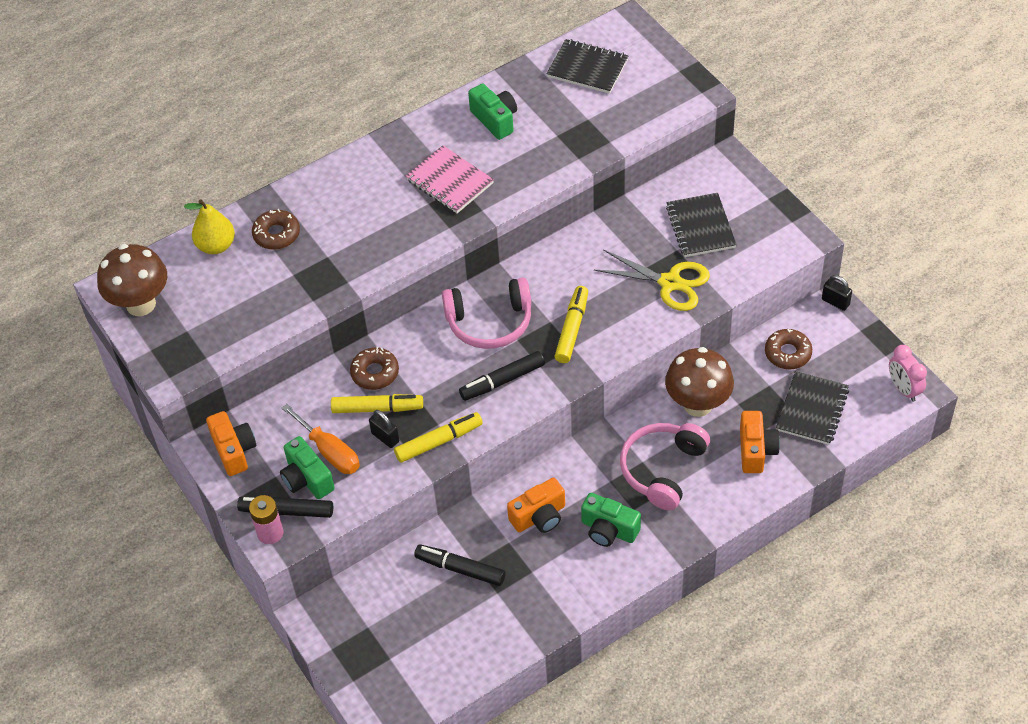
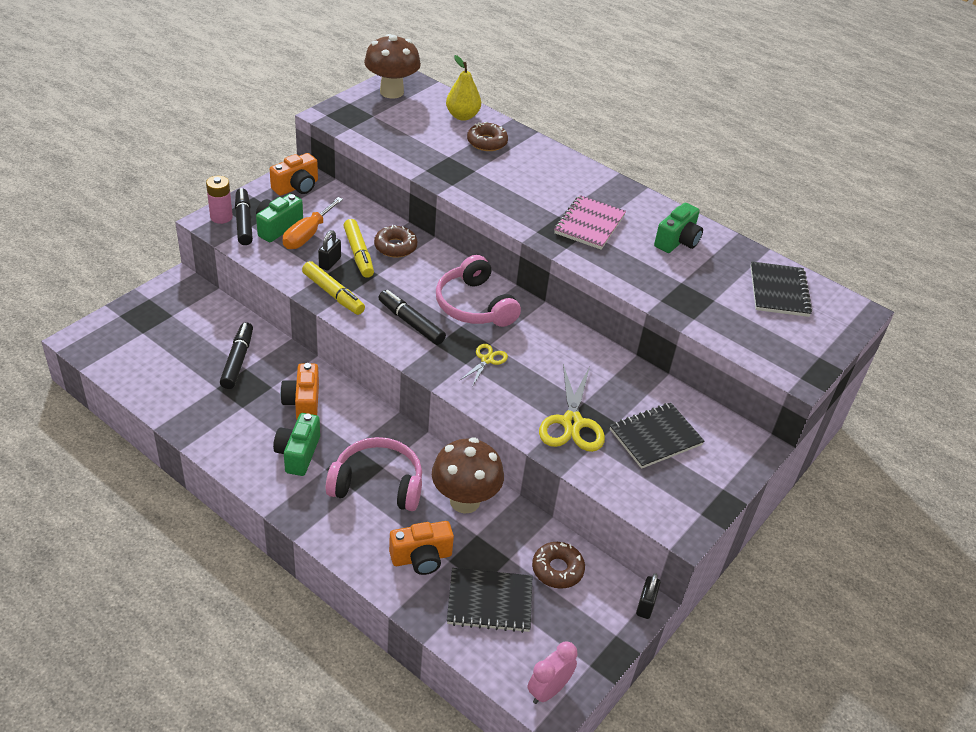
camera: 65 degrees right, 10 degrees down
(539, 516) = (303, 403): orange camera -> orange camera turned 45 degrees clockwise
(572, 329) = (487, 360): yellow marker -> yellow scissors

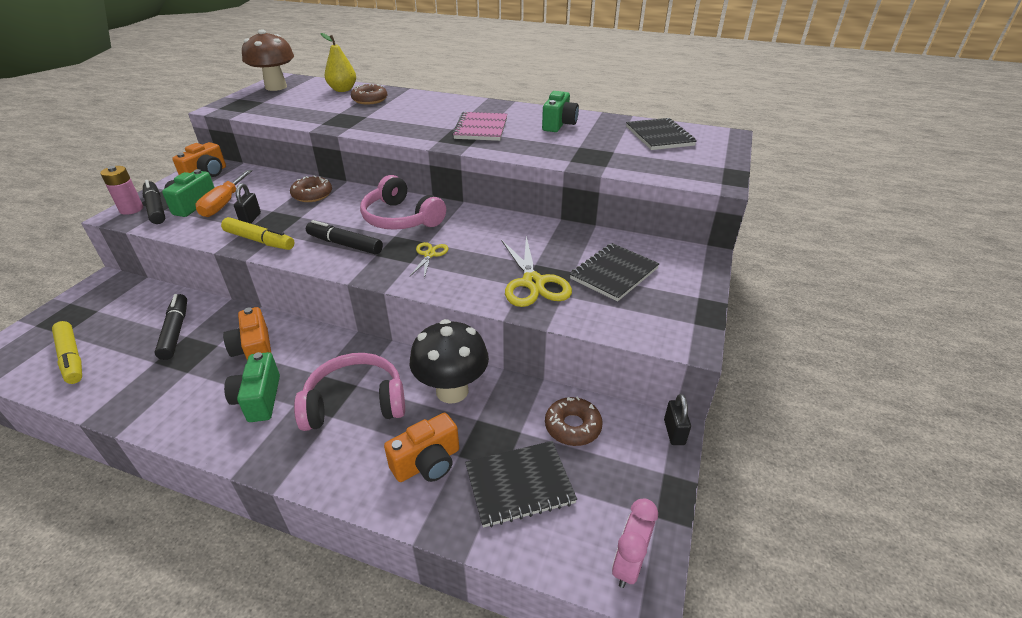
camera: 15 degrees left, 5 degrees down
(358, 254) = (278, 206): yellow marker -> yellow marker (71, 358)
(465, 501) = (452, 391): brown mushroom -> black mushroom

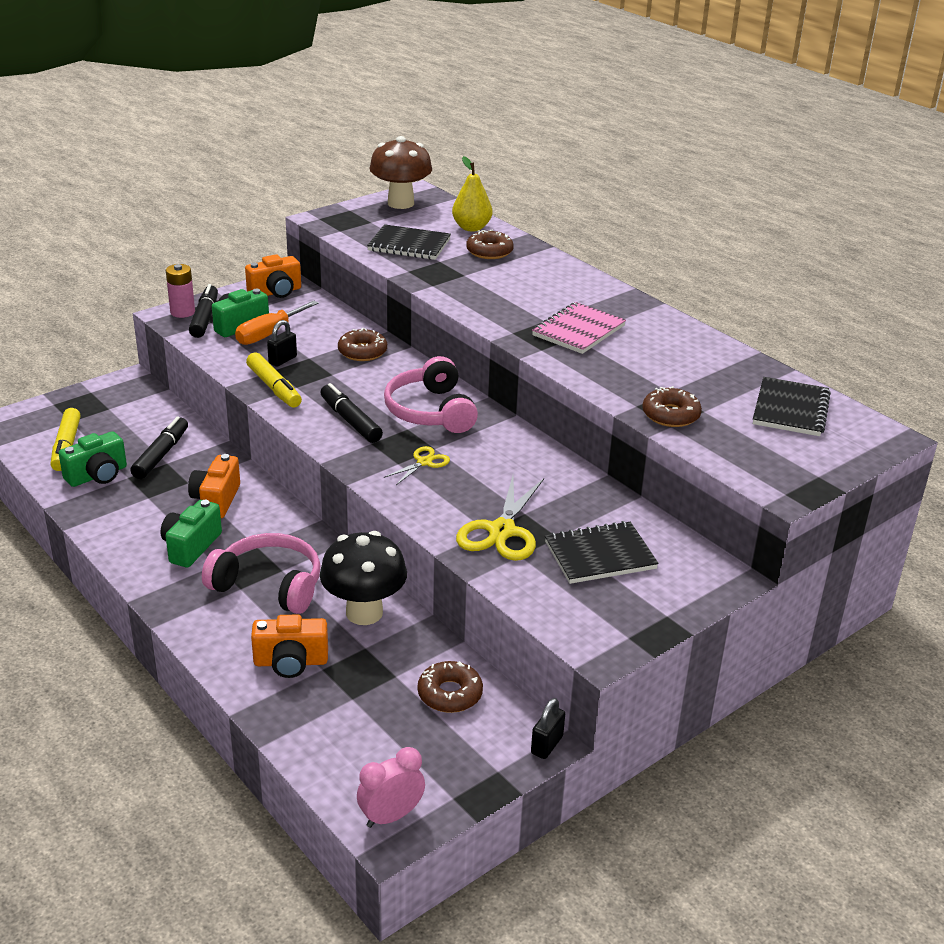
camera: 30 degrees right, 5 degrees down
(519, 485) = (354, 716): black notebook -> black notebook (409, 245)
(559, 124) = (680, 353): green camera -> green camera (97, 475)
(598, 159) = (670, 415): none -> brown donut

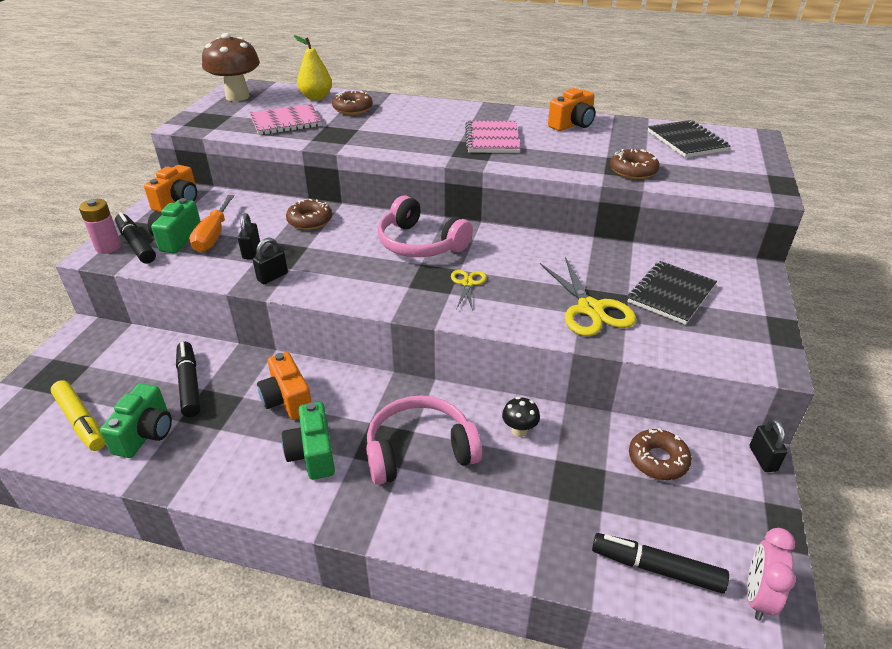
camera: 35 degrees left, 5 degrees up
(274, 388) = (272, 277): yellow marker -> black padlock
(291, 662) = (519, 509): orange camera -> orange camera (572, 124)
(350, 421) = (370, 276): black marker -> black marker (656, 568)
(364, 613) = (519, 430): black mushroom -> black mushroom, size x0.46
(409, 245) = (286, 122): black notebook -> pink notebook

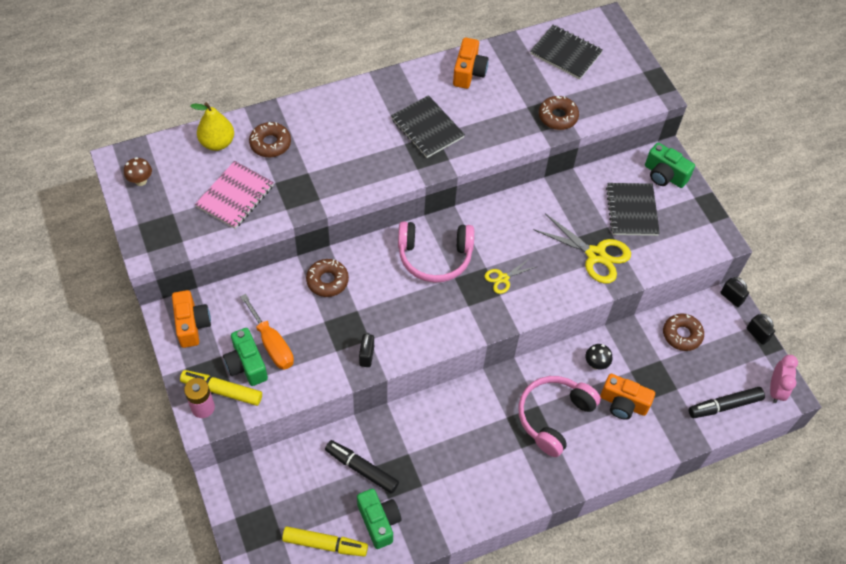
camera: 40 degrees left, 20 degrees up
(136, 244) = (222, 390): black marker -> yellow marker
(237, 96) = (141, 181): brown mushroom -> brown mushroom, size x0.46
(251, 252) = (322, 341): black padlock -> black padlock (757, 334)
(287, 400) = (439, 436): orange camera -> orange camera (623, 404)
(313, 454) = (496, 462): green camera -> green camera (664, 175)
(467, 283) = (503, 278): yellow scissors -> yellow scissors turned 90 degrees counterclockwise
(492, 139) = (427, 128): pink notebook -> black notebook
(757, 596) = (775, 389): pink clock -> pink clock turned 150 degrees counterclockwise

